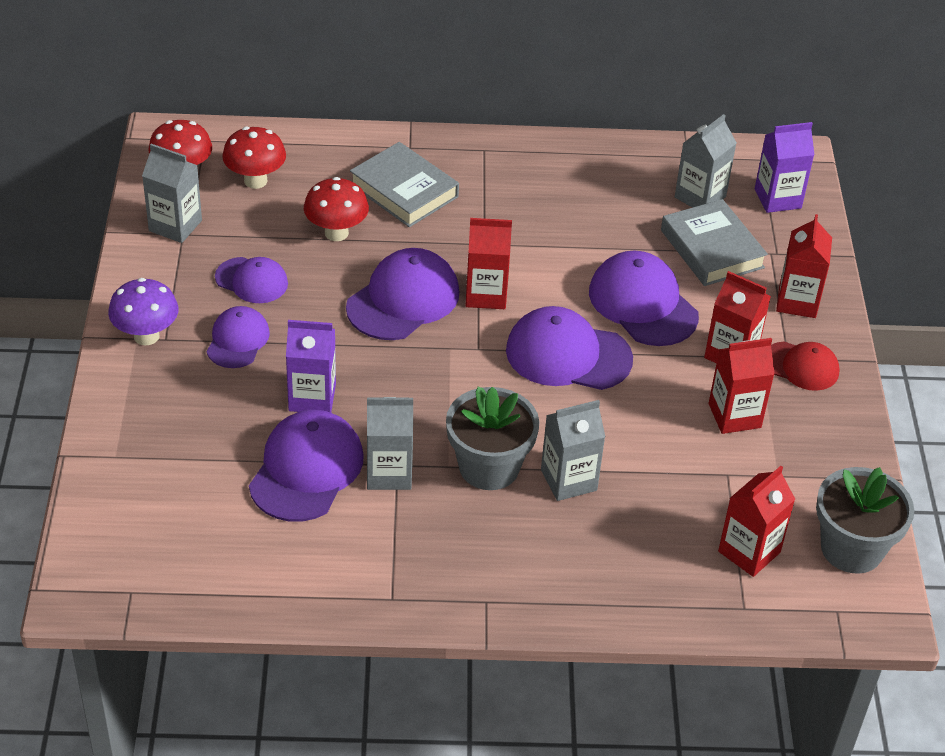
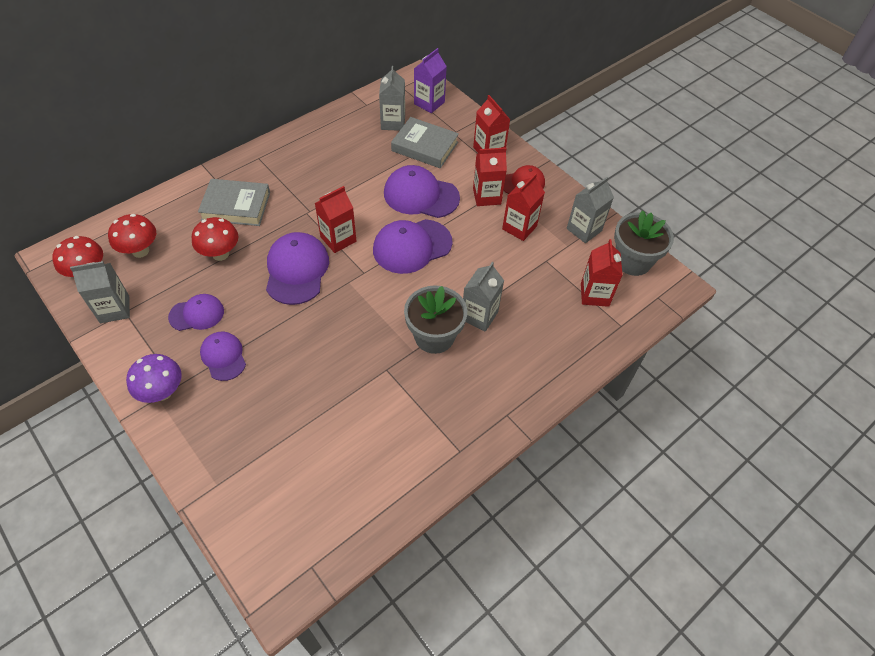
camera: 40 degrees left, 10 degrees up
(306, 469) = (340, 408): purple cap -> none
(312, 397) = (301, 362): purple carton -> none
(389, 473) = (387, 377): grey carton -> grey carton (584, 230)

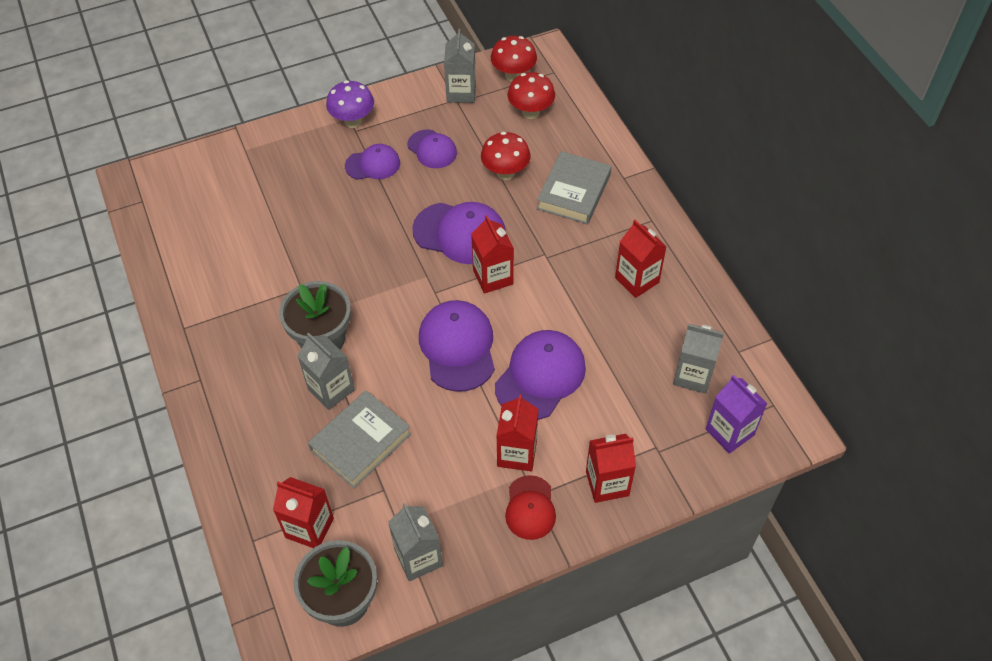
camera: 110 degrees right, 0 degrees up
(197, 314) = (432, 149): purple cap -> purple cap turned 45 degrees counterclockwise
(425, 146) = (634, 403): grey book -> grey book (361, 442)
(519, 227) = (449, 476): red carton -> red carton (637, 280)

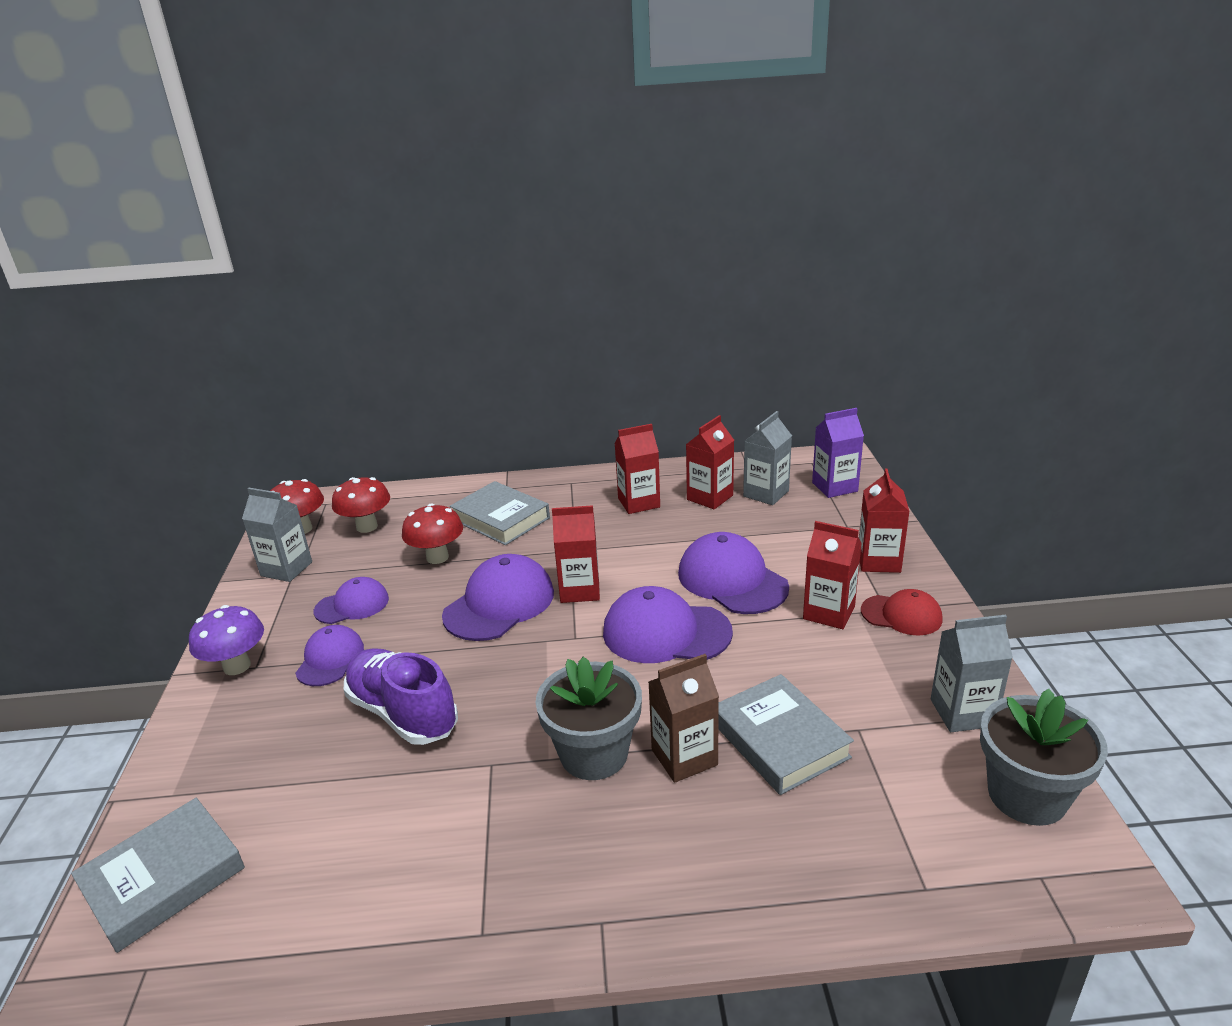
camera: 70 degrees left, 25 degrees down
(191, 178) = (163, 879): none -> grey book
(309, 528) = (909, 815): red carton -> red carton (710, 497)
(331, 389) = (684, 757): grey carton -> brown carton
(333, 225) = (403, 713): none -> purple shoe

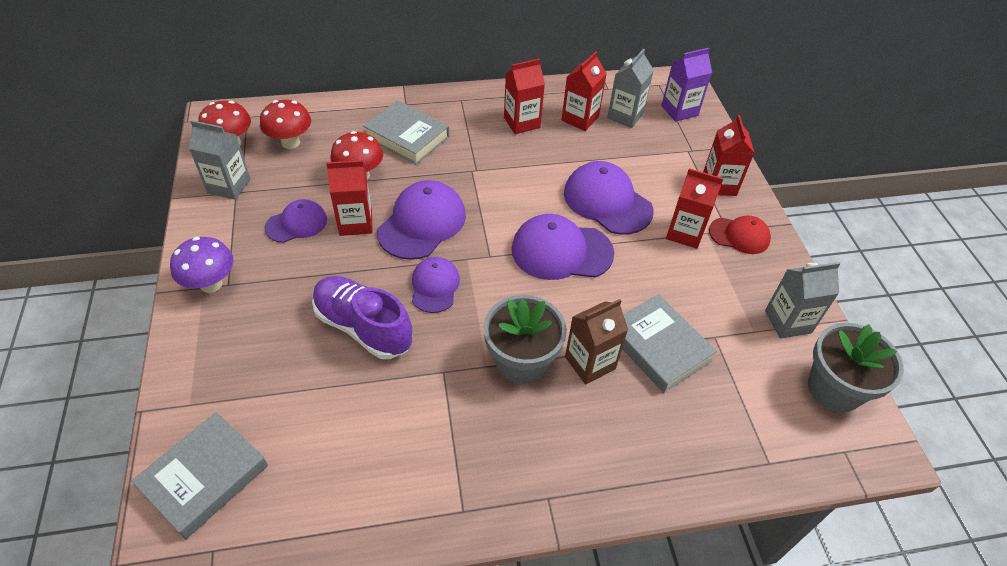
camera: 10 degrees left, 20 degrees up
(330, 659) = (290, 277): purple cap -> purple cap (435, 286)
(580, 590) = (486, 210): red carton -> red carton (355, 223)

